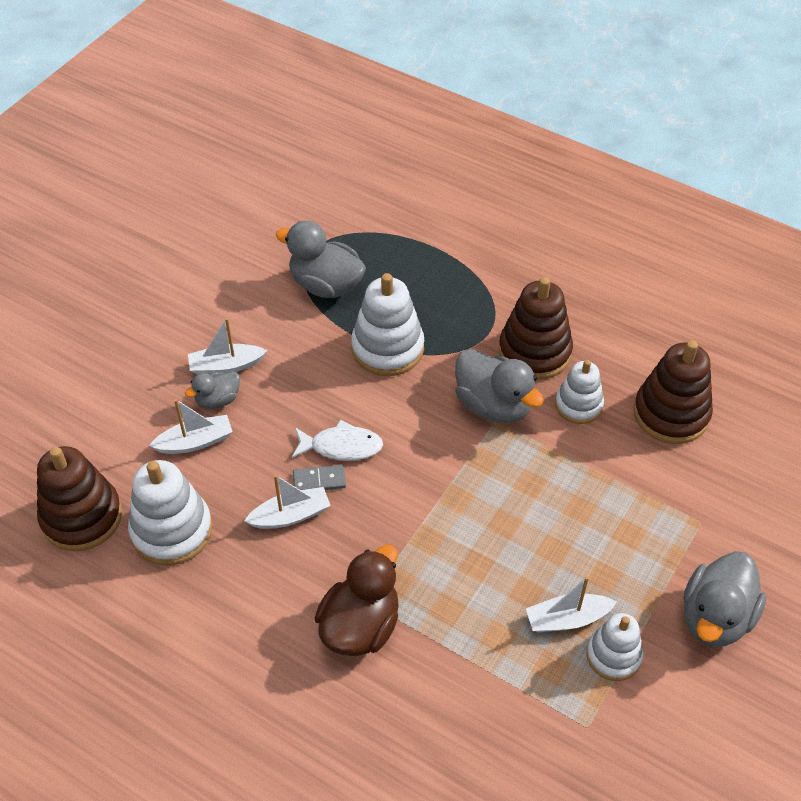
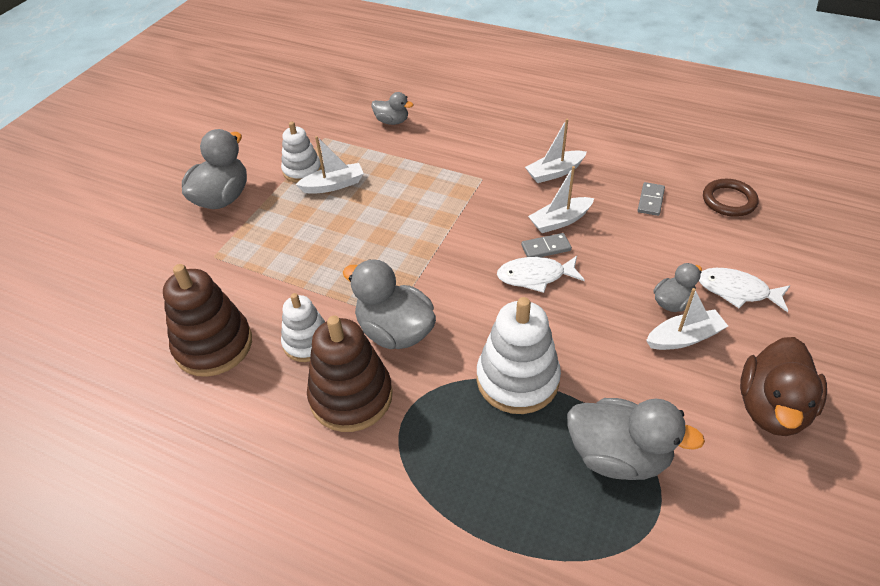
camera: 175 degrees right, 5 degrees down
(81, 517) = (729, 200): brown stacking toy -> brown ring
(149, 403) = (737, 291): none -> white fish
(172, 530) = (650, 200): white stacking toy -> grey domino
(195, 442) = (671, 264): white boat -> white boat (554, 172)
(360, 626) = (483, 165): brown duck -> brown duck (772, 408)
(481, 749) = (392, 121): none -> grey duck

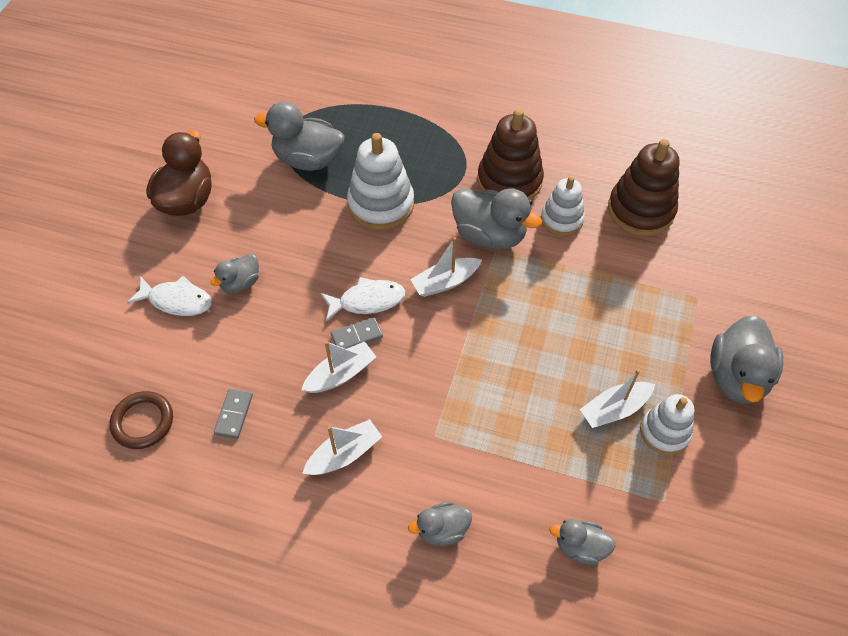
camera: 170 degrees right, 10 degrees up
(484, 133) = (442, 530): none -> grey duck
(684, 338) = (239, 250): white boat -> white boat (445, 282)

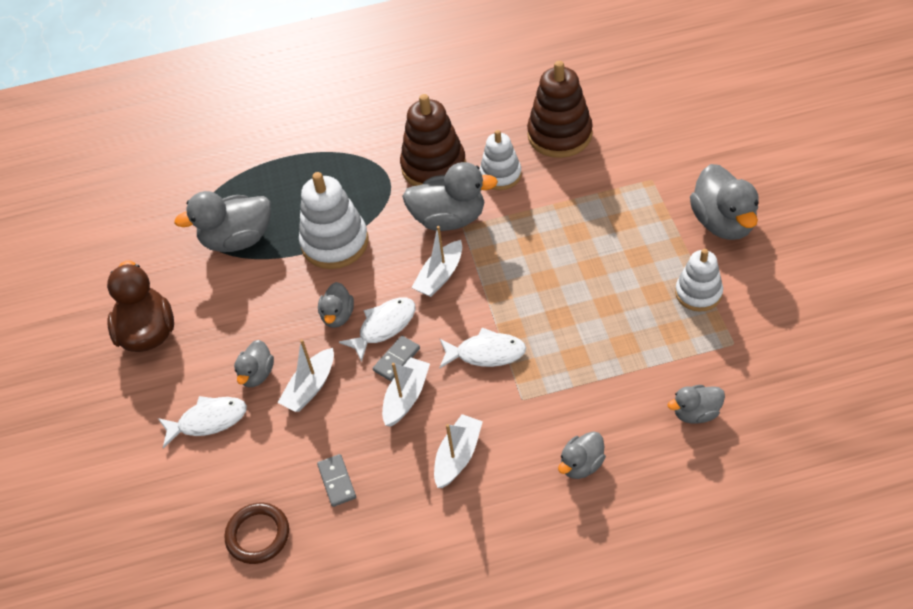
camera: 25 degrees left, 5 degrees down
(338, 269) = (338, 316): none -> grey duck
(434, 375) = (486, 353): none -> white fish
(614, 409) = (649, 298): white boat -> white boat (310, 387)

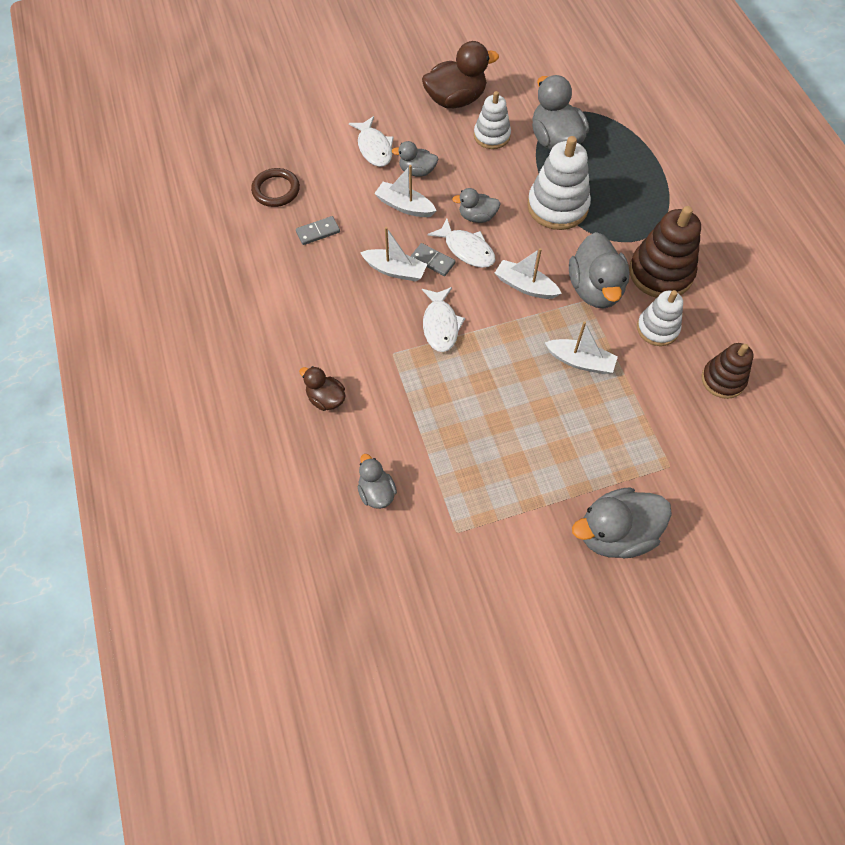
camera: 80 degrees right, 10 degrees up
(458, 456) = (337, 309): white boat -> white boat (580, 361)
(559, 135) = (723, 380): brown stacking toy -> brown stacking toy, size x0.63
(581, 465) = (326, 398): grey duck -> brown duck
(698, 293) = (518, 503): white stacking toy -> white stacking toy (492, 136)

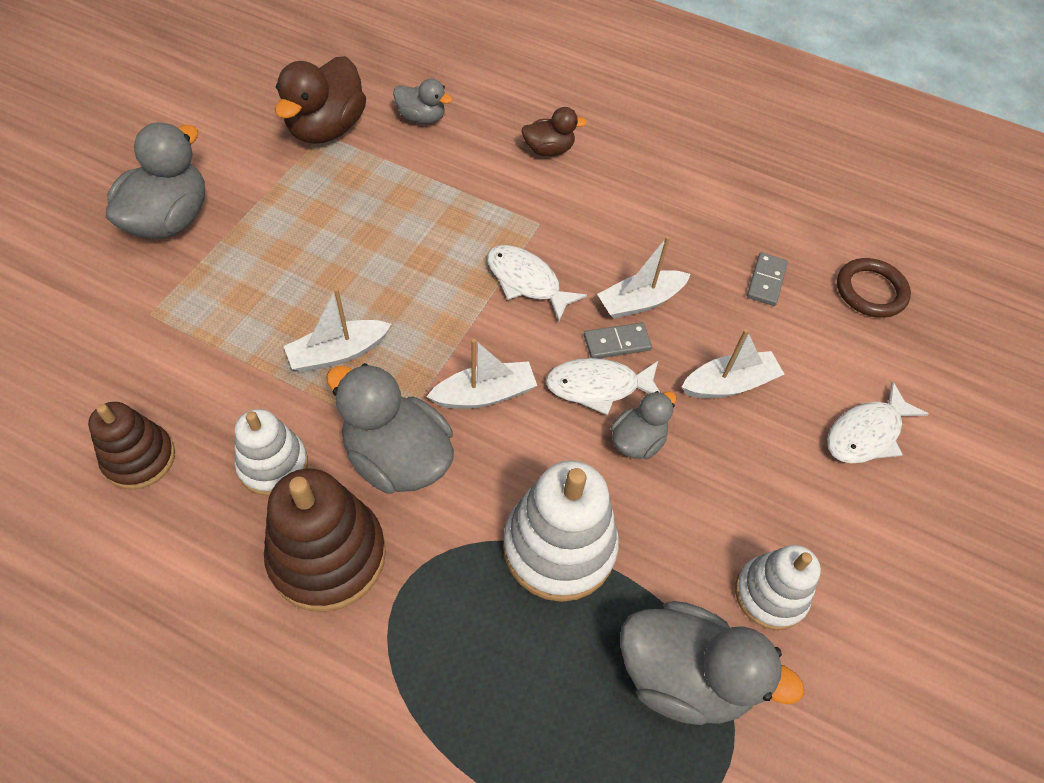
camera: 130 degrees right, 5 degrees down
(374, 148) = (866, 433): white fish -> white fish turned 60 degrees counterclockwise
(417, 171) = (779, 444): grey duck -> none
(455, 100) = (893, 617): brown duck -> brown duck (326, 129)

